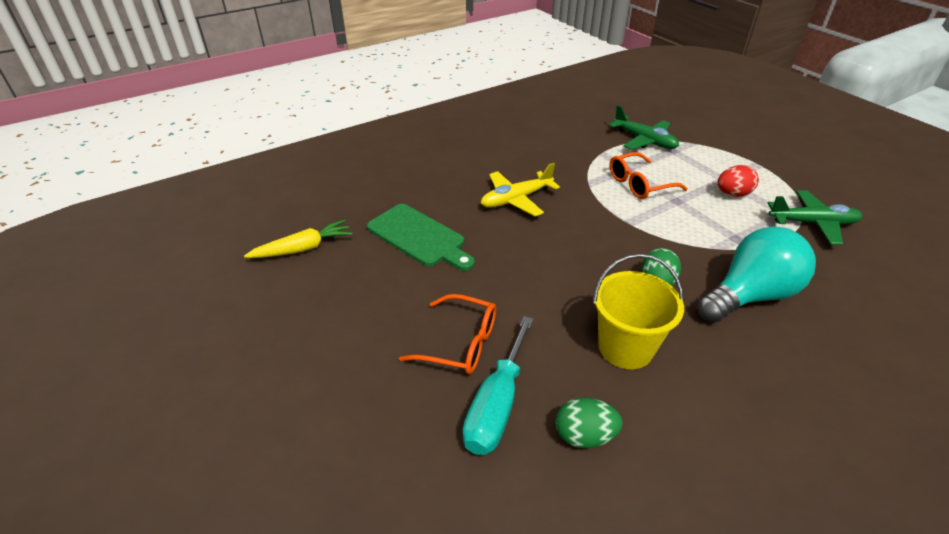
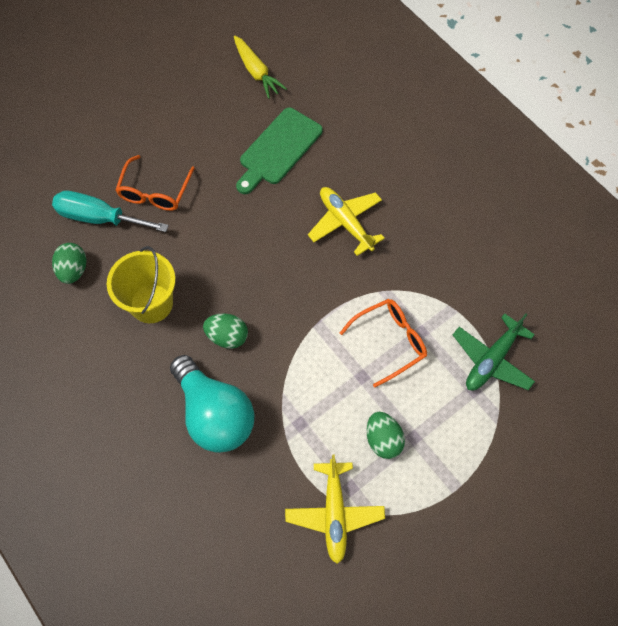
camera: 85 degrees right, 25 degrees up
(639, 184) = (390, 341): orange glasses -> orange glasses turned 90 degrees clockwise
(733, 194) = (383, 439): red egg -> green egg
(812, 223) = (334, 513): green plane -> yellow plane

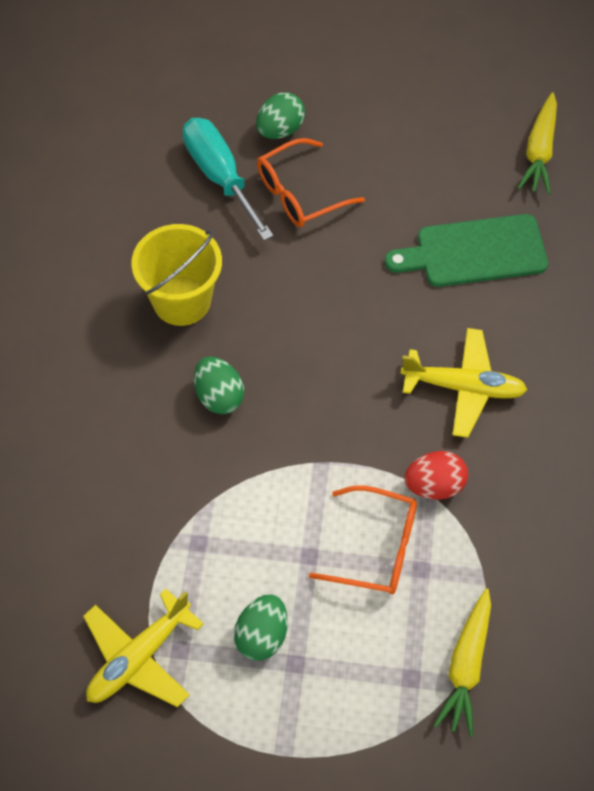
camera: 45 degrees right, 5 degrees down
(74, 270) = (144, 207): green egg -> green egg (280, 130)
(214, 414) = (129, 458): turquoise light bulb -> none
(345, 222) = (463, 387): yellow plane -> yellow plane turned 90 degrees clockwise
(384, 284) = (434, 485): none -> red egg
(491, 359) = (466, 667): green plane -> yellow carrot

